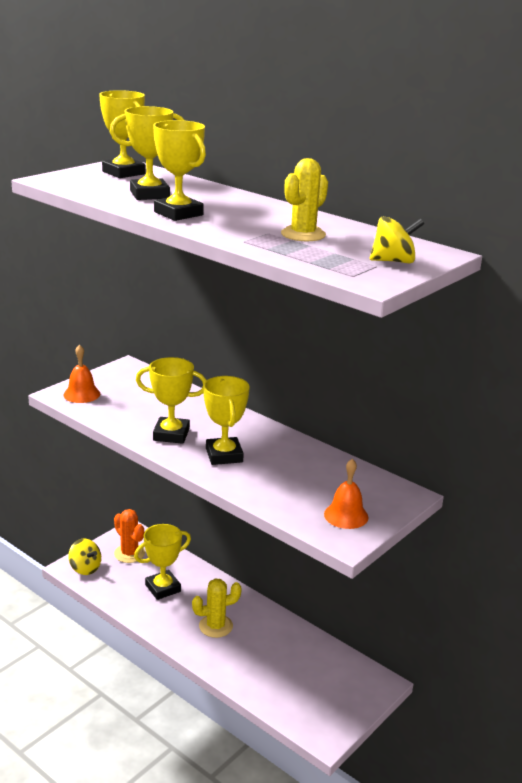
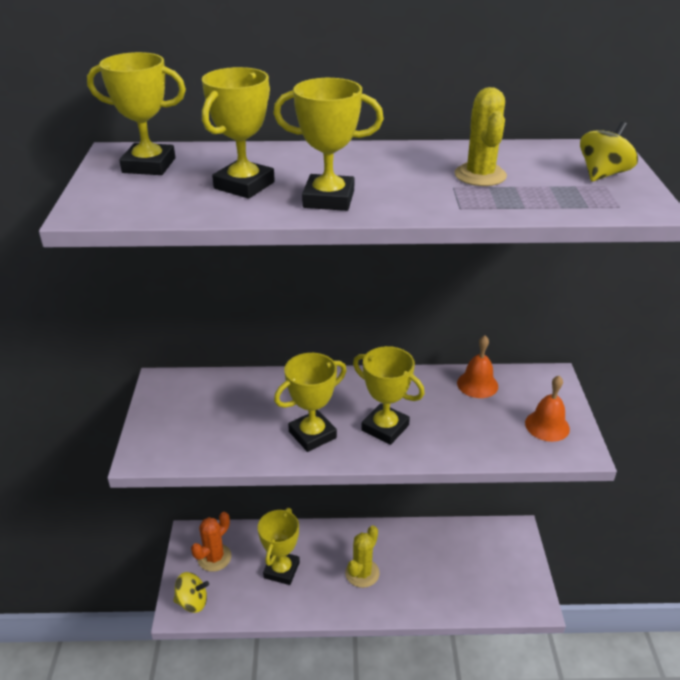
camera: 40 degrees left, 10 degrees up
(81, 394) = (164, 442): orange bell -> orange bell (477, 384)
(129, 553) = (214, 557): orange cactus -> orange cactus turned 60 degrees counterclockwise

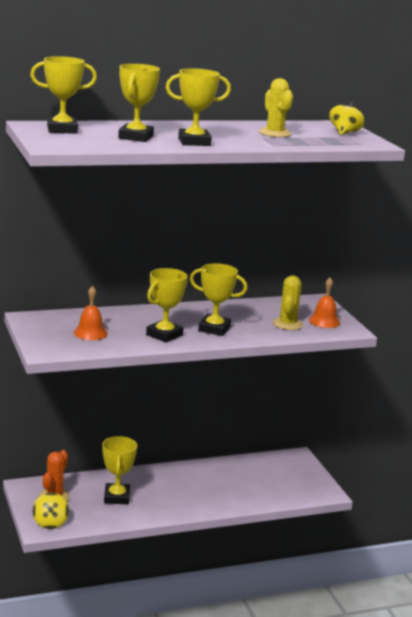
camera: 20 degrees left, 15 degrees down
(192, 601) = (50, 523): yellow spinning top -> yellow spinning top turned 105 degrees clockwise
(362, 573) = (184, 491): yellow cactus -> yellow cactus (287, 324)
(477, 384) = (267, 306): orange bell -> orange bell (90, 333)

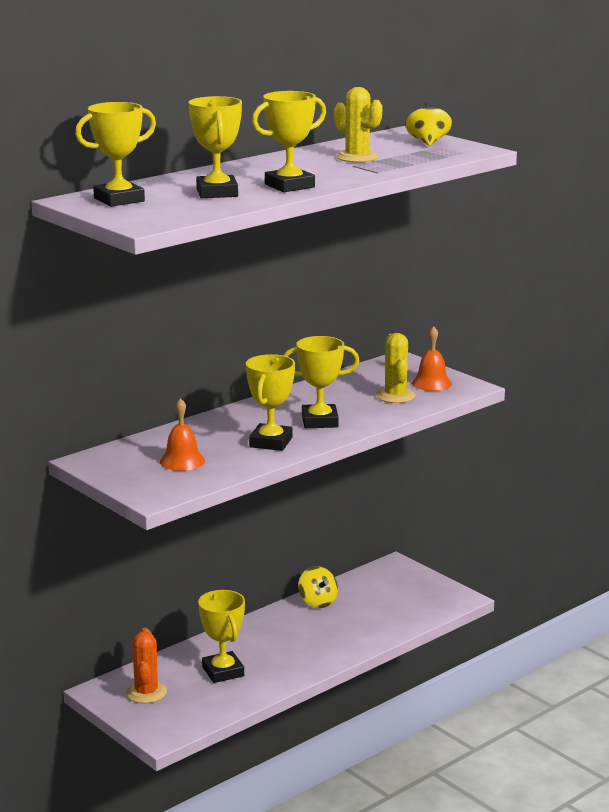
camera: 20 degrees left, 0 degrees up
(50, 523) = (167, 725): yellow spinning top -> yellow spinning top (317, 602)

